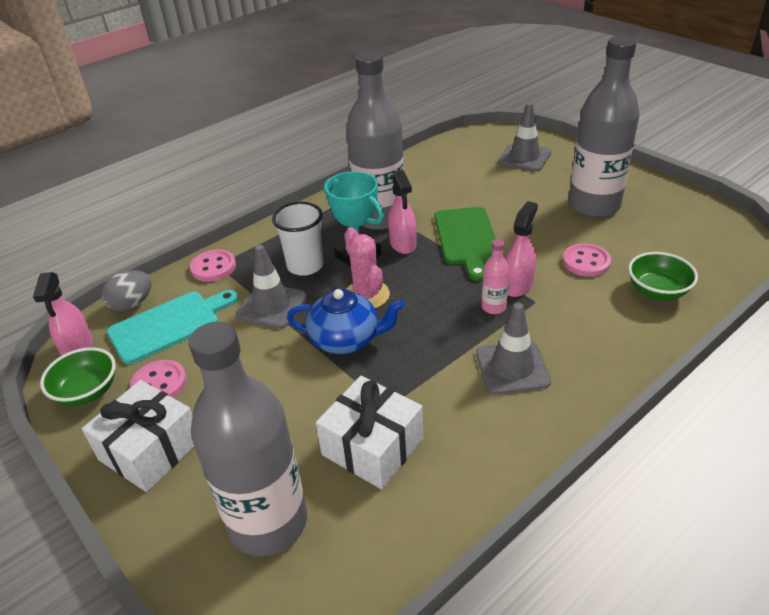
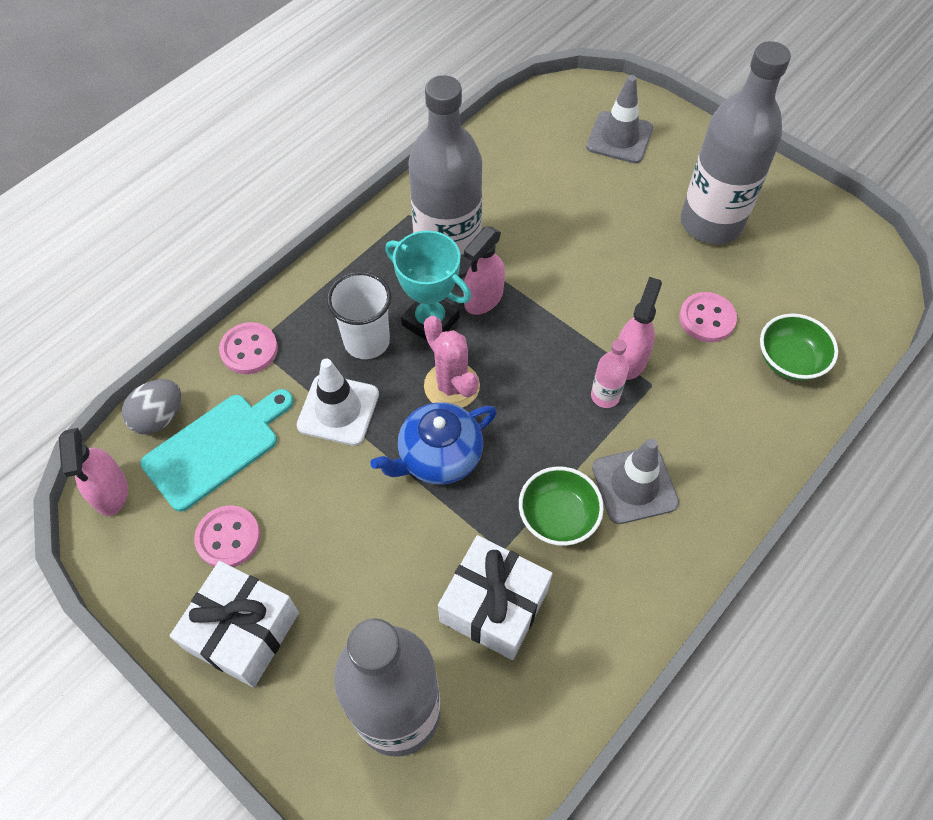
camera: 10 degrees left, 20 degrees up
(87, 391) = (142, 556): green bowl -> green bowl (558, 517)
(272, 306) = (338, 410): grey traffic cone -> white traffic cone
(346, 339) = (438, 456): blue teapot -> blue teapot turned 150 degrees clockwise
(403, 244) = (483, 298): pink spray bottle -> pink spray bottle turned 60 degrees clockwise
(466, 239) = (561, 286): green cutting board -> none

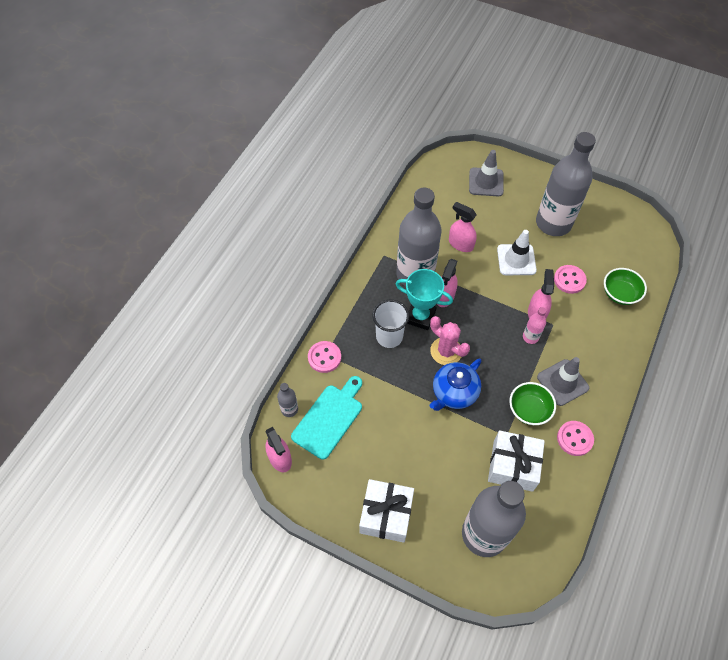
camera: 15 degrees left, 0 degrees up
(159, 417) = (289, 409): grey egg -> grey bottle
(228, 538) = (357, 467): pink button -> pink button (574, 439)
(338, 410) = (389, 380): white traffic cone -> white traffic cone (516, 260)
(541, 223) = (460, 244): none -> pink spray bottle

